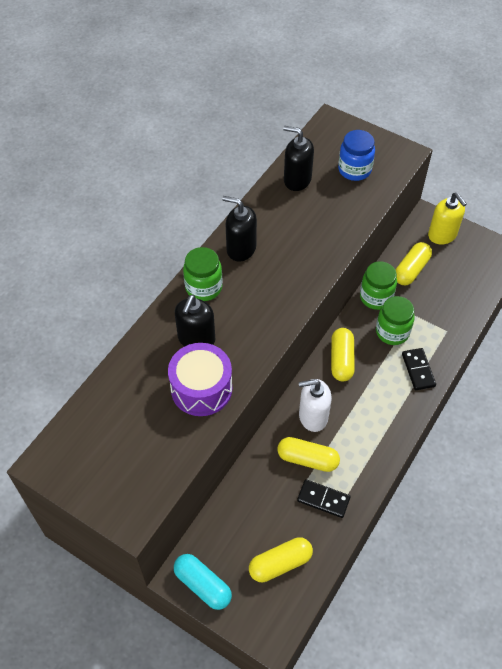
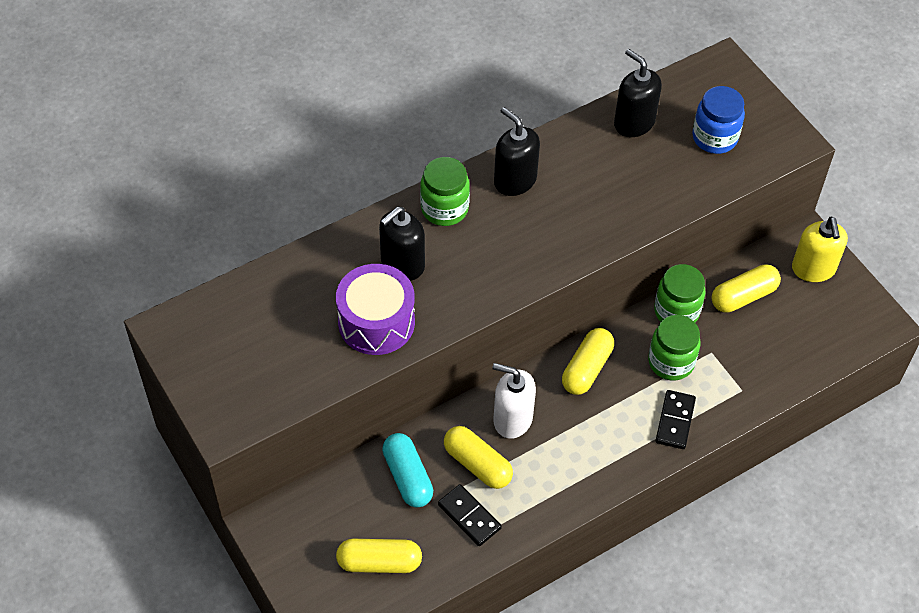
camera: 25 degrees right, 0 degrees up
(203, 585) = (281, 545): turquoise capsule -> turquoise capsule (407, 477)

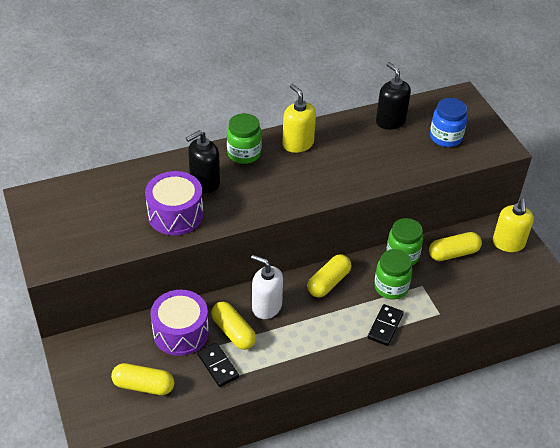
camera: 10 degrees right, 10 degrees down
(407, 477) = (180, 332): turquoise capsule -> purple drum
(515, 180) = (298, 144): black soap dispenser -> yellow soap dispenser

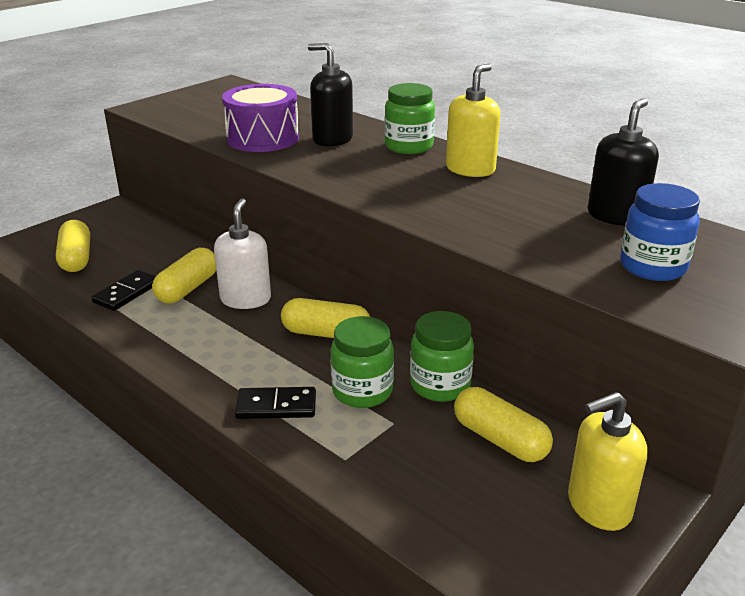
camera: 65 degrees right, 15 degrees down
(180, 332) = (167, 257): purple drum -> none

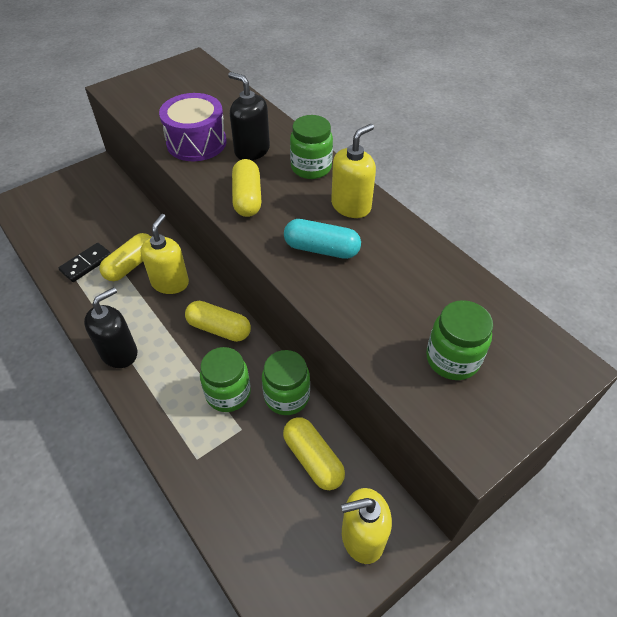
camera: 10 degrees right, 20 degrees up
(76, 258) = (59, 220): yellow capsule -> yellow capsule (247, 198)
(245, 299) = (170, 282): white soap dispenser -> yellow soap dispenser
(276, 406) = (163, 399): black domino -> none
(454, 202) = (321, 249): none -> turquoise capsule
(616, 216) = (449, 286): black soap dispenser -> black soap dispenser (119, 353)
(652, 267) = (452, 359): blue jar -> green jar

